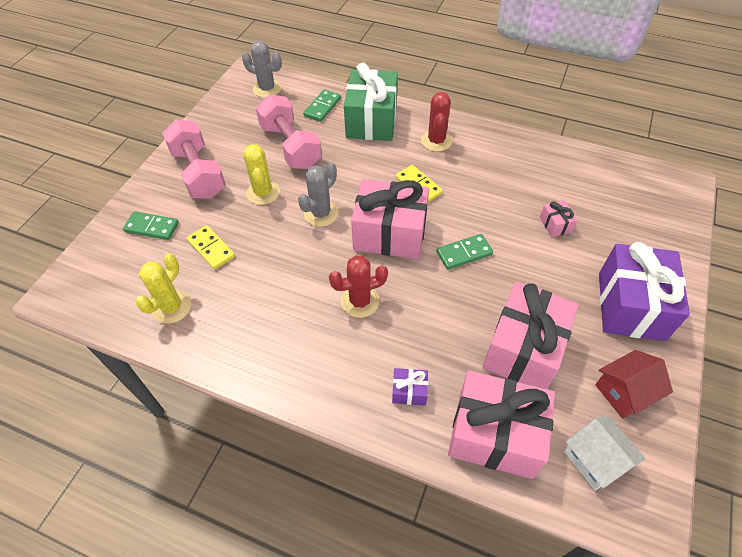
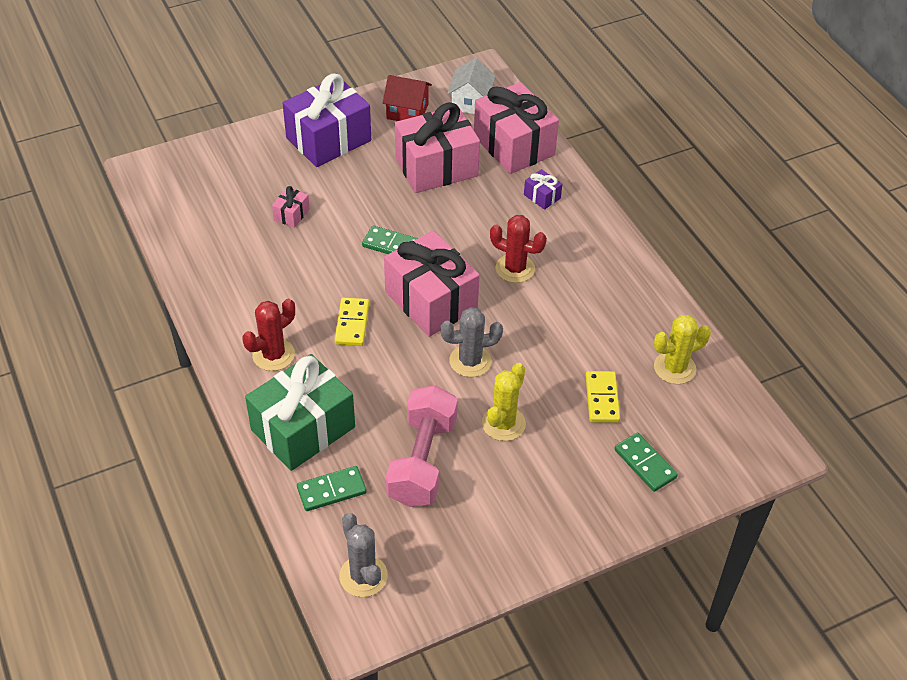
camera: 140 degrees left, 5 degrees down
(198, 173) = (550, 499): pink dumbbell -> none

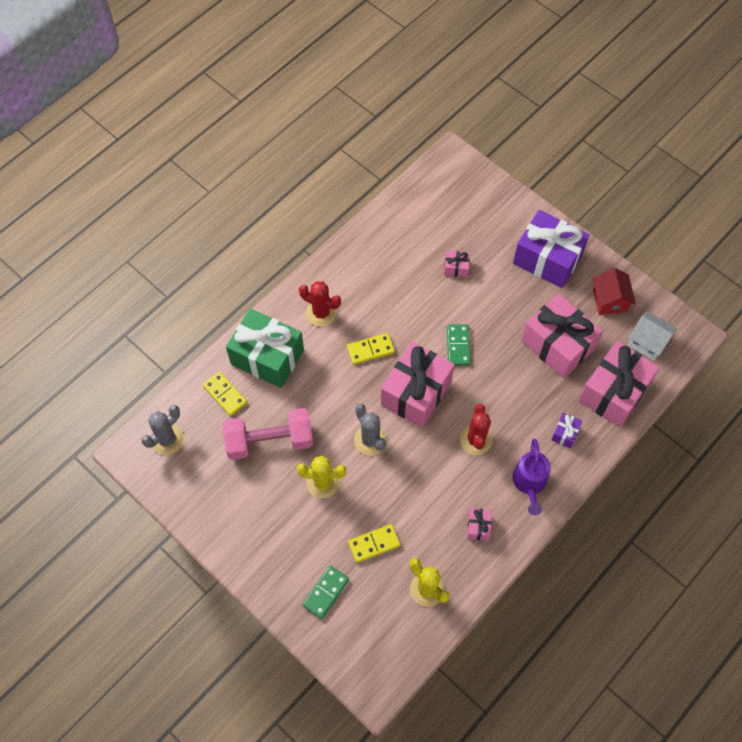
camera: 70 degrees right, 15 degrees up
(331, 490) = (225, 394): green domino -> yellow domino
(471, 102) = (648, 342): white house -> white house turned 45 degrees clockwise
(586, 242) = (530, 483): none -> purple watering can
(618, 300) = (478, 527): none -> pink gift

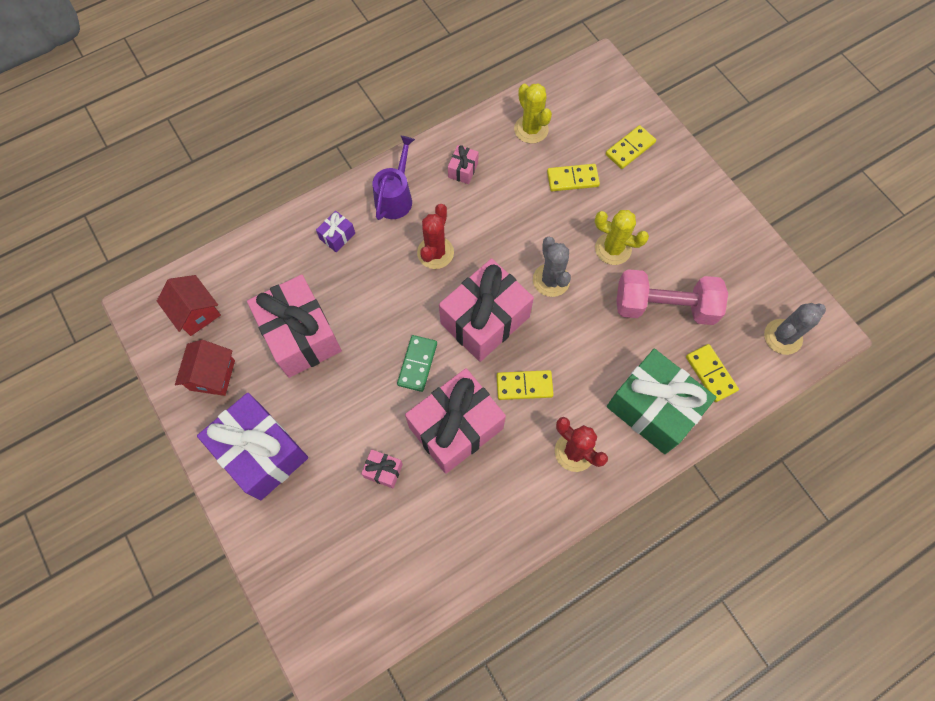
camera: 165 degrees left, 5 degrees up
(325, 592) = (630, 149): green domino -> yellow domino
(614, 392) = (264, 266): pink gift -> pink gift (456, 427)
(648, 342) = (196, 312): white house -> red house

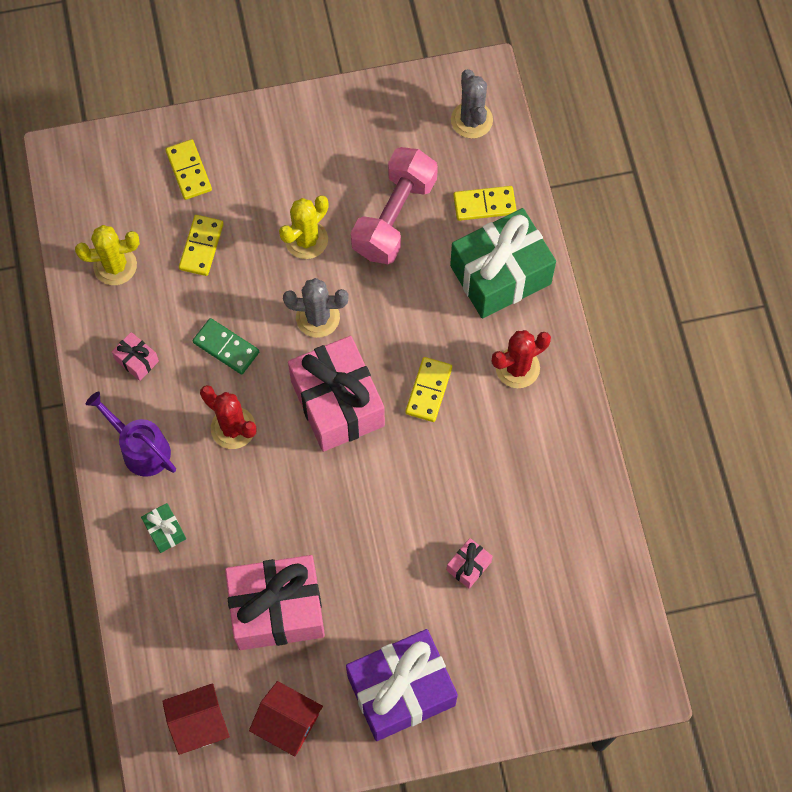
camera: 70 degrees left, 0 degrees up
(337, 236) = (165, 531): purple gift -> green gift
(417, 364) = (361, 492): green domino -> green domino (226, 347)
(456, 427) = (448, 476): pink gift -> none

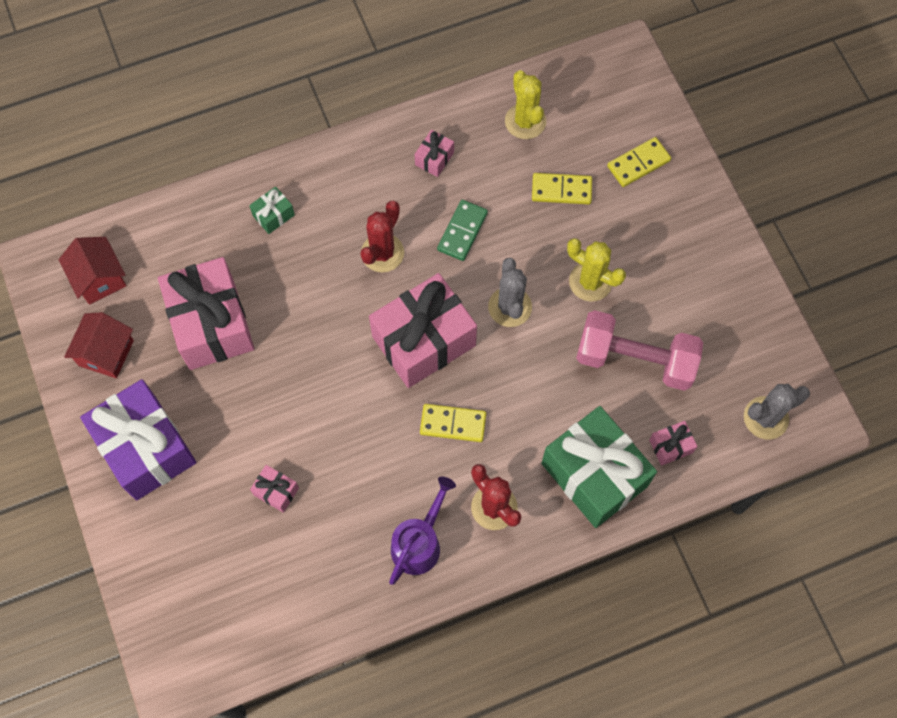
camera: 80 degrees right, 0 degrees up
(140, 448) = (349, 179): purple watering can -> purple watering can (419, 543)
(484, 204) = (670, 446): yellow domino -> pink gift

